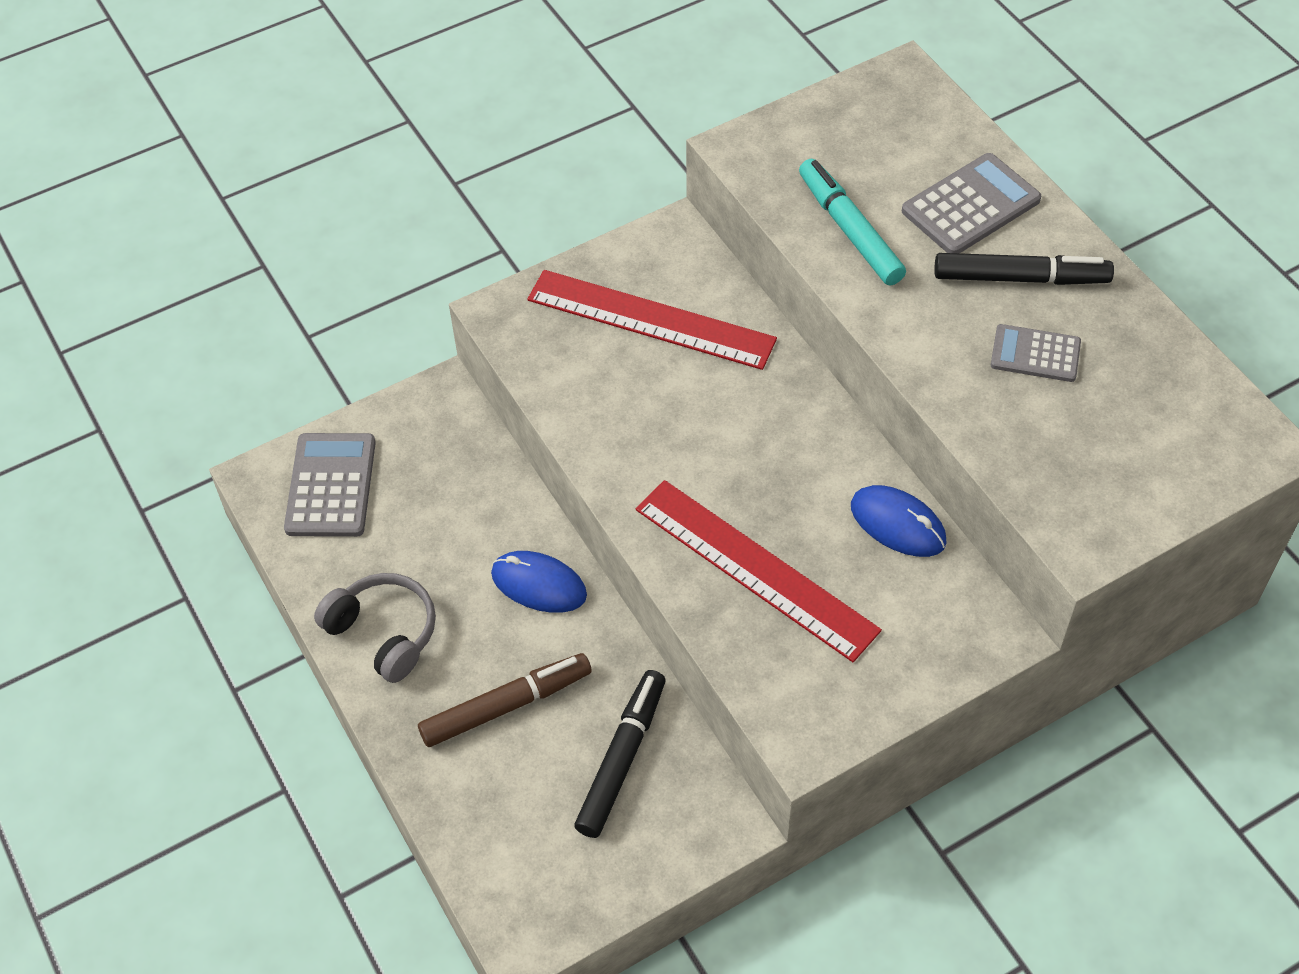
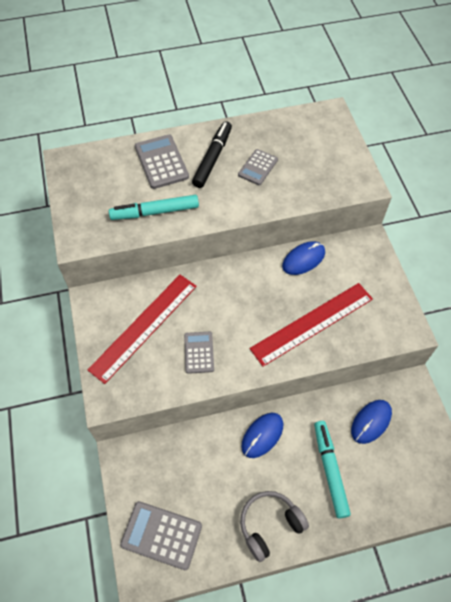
camera: 75 degrees left, 5 degrees up
(506, 706) = (330, 470): brown marker -> turquoise marker
(622, 759) = (371, 422): black marker -> blue mouse
(629, 410) = (199, 352): none -> grey calculator

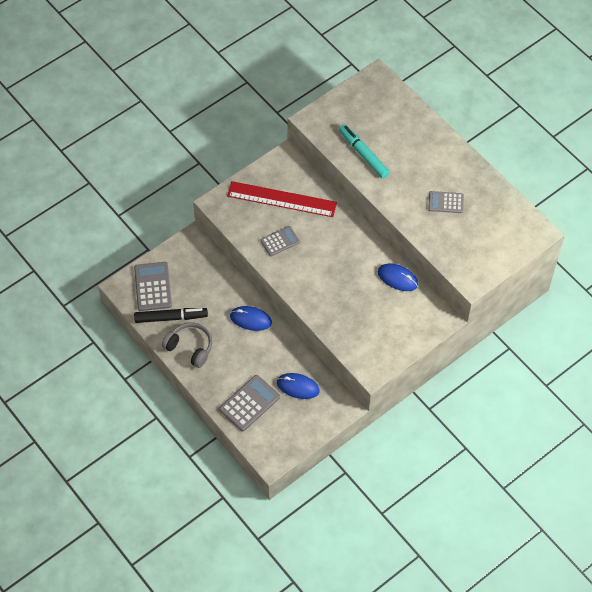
camera: 65 degrees right, 0 degrees up
(161, 162) = (413, 137): grey calculator -> grey calculator (249, 403)
(212, 158) = (436, 169): black marker -> black marker (171, 317)
(312, 323) = (342, 304): red ruler -> none
(330, 470) = (247, 371): turquoise marker -> none

